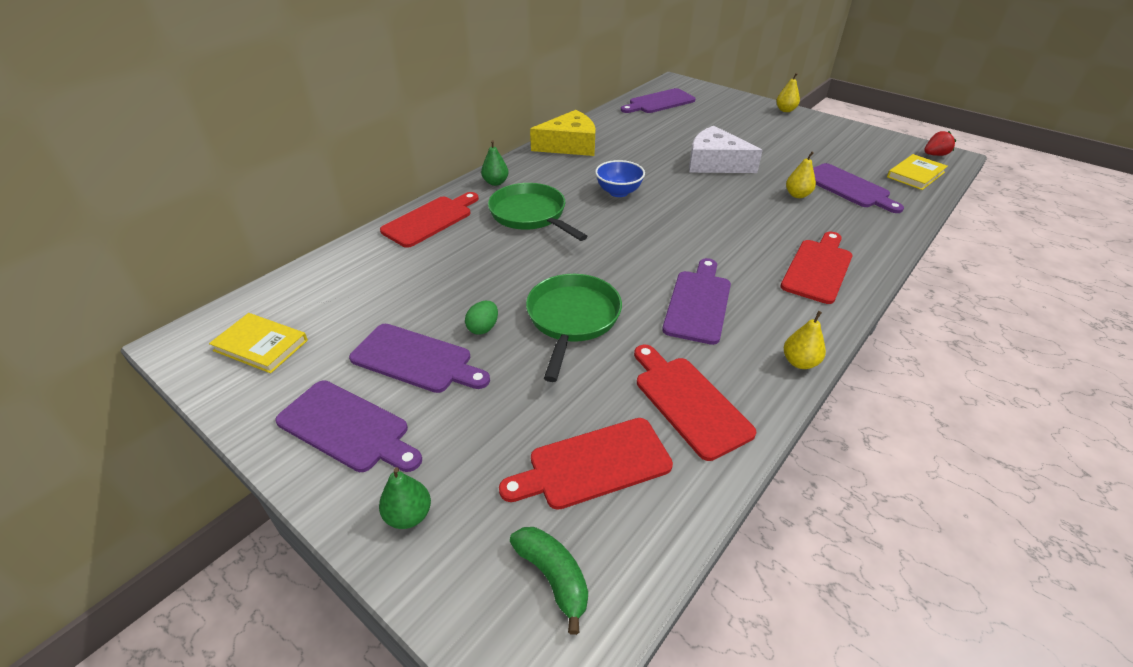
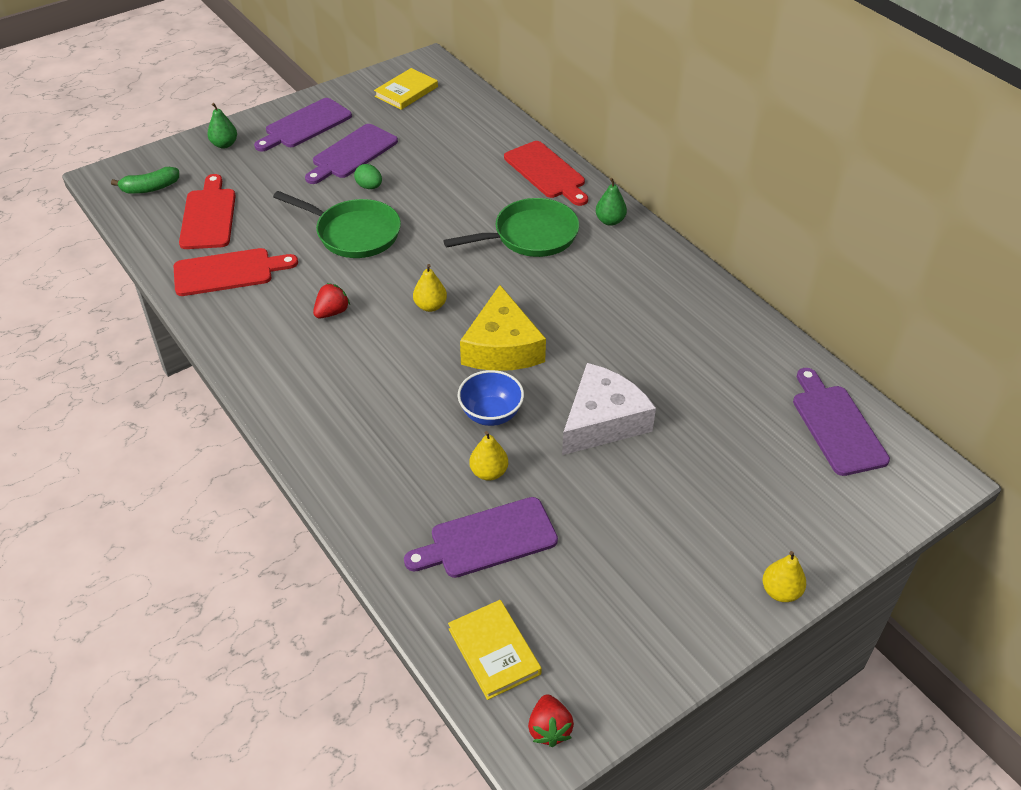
camera: 105 degrees right, 5 degrees up
(569, 145) = (693, 294): yellow cheese -> yellow cheese (502, 347)
(618, 192) = (555, 309): blue bowl -> blue bowl (491, 414)
(698, 303) = (332, 312): purple cutting board -> red strawberry
(799, 362) = (225, 348): yellow pear -> yellow pear (430, 306)
(818, 268) = (336, 420): red cutting board -> none

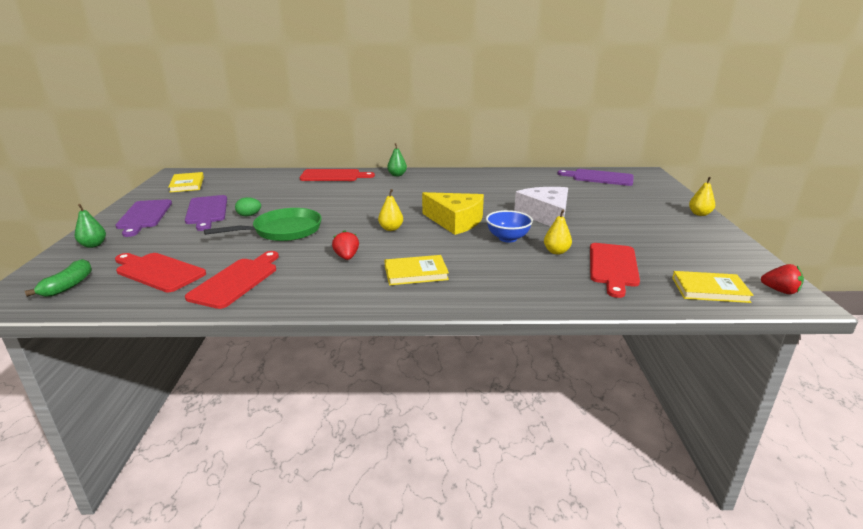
camera: 55 degrees left, 20 degrees down
(337, 380) = (416, 273): none -> yellow book
(487, 539) = (613, 267): purple cutting board -> red cutting board
(530, 236) = (376, 192): green pan -> none

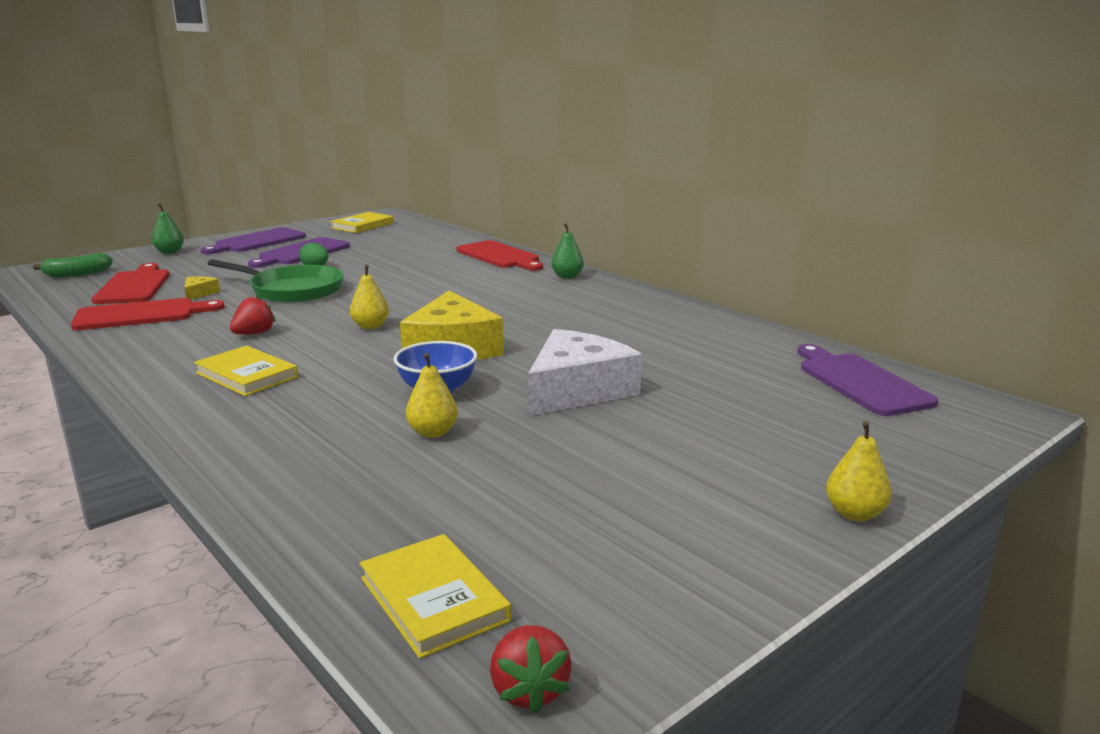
camera: 50 degrees right, 5 degrees down
(228, 255) = (199, 293): none -> yellow cheese
(613, 267) = (428, 487): red cutting board -> none

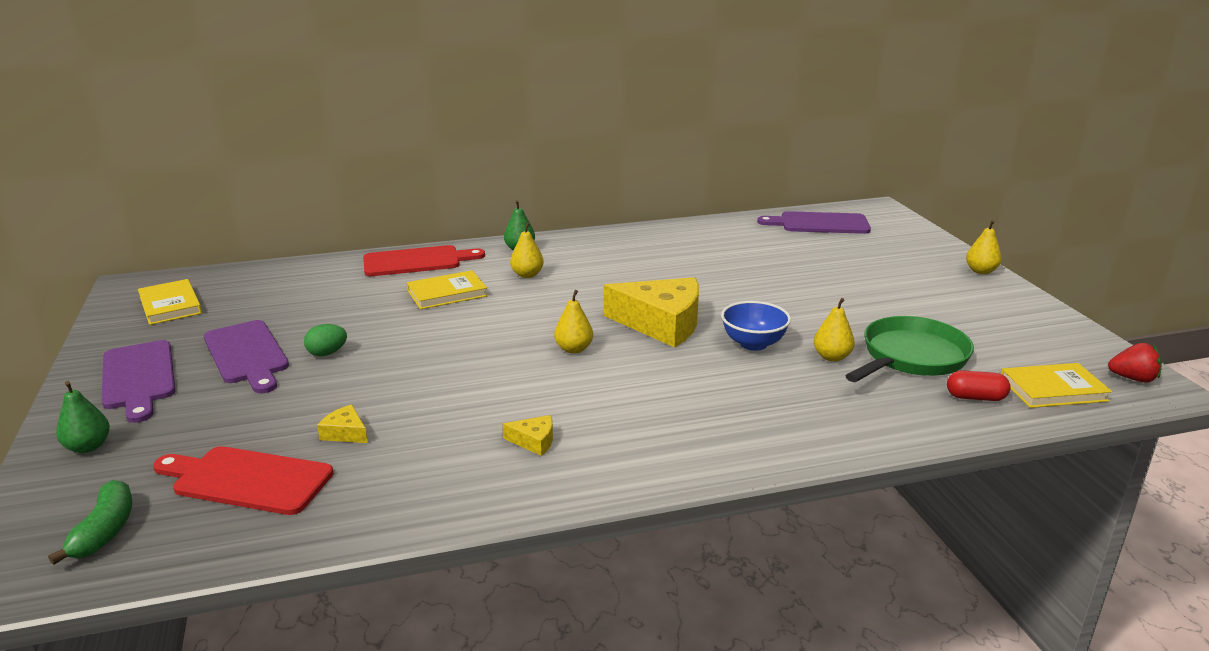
camera: 65 degrees left, 5 degrees up
(141, 315) = (393, 476): red cutting board -> none
(199, 341) = (534, 441): none -> yellow cheese
(247, 375) = (659, 421): yellow book -> yellow book (447, 293)
(254, 334) = (539, 408): red strawberry -> none
(292, 290) = (405, 375): green pan -> green pan (910, 357)
(373, 533) = (975, 397): none -> red capsule
(512, 288) = (527, 275): none -> yellow pear
(577, 390) = (783, 297): white cheese -> none

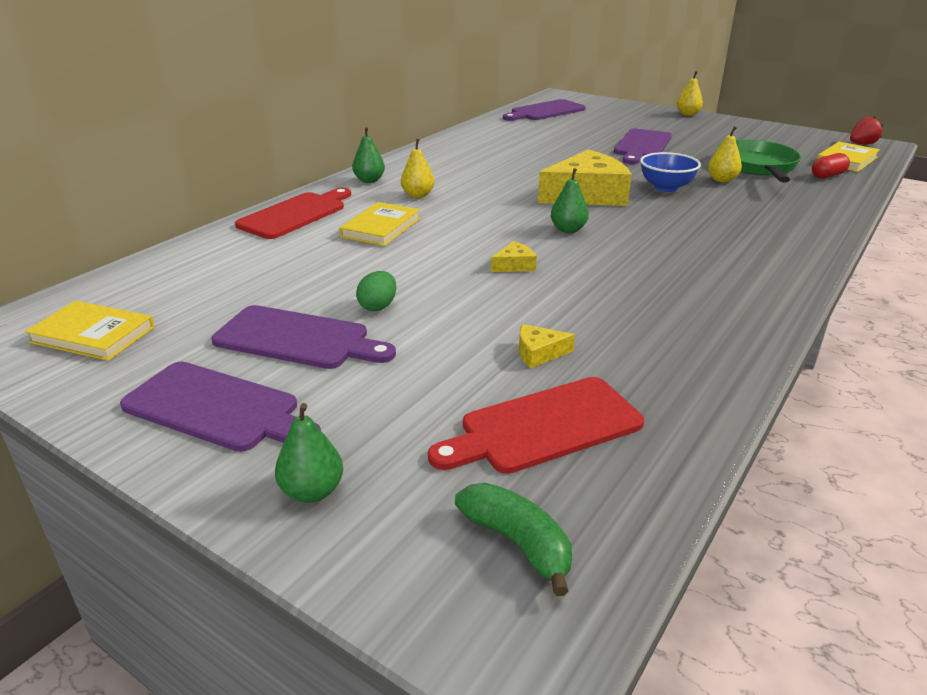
camera: 40 degrees left, 5 degrees up
(534, 441) = (680, 294): yellow cheese -> yellow cheese (514, 265)
(574, 349) = (568, 230): yellow pear -> green pear
(834, 292) = (642, 146): none -> purple cutting board

